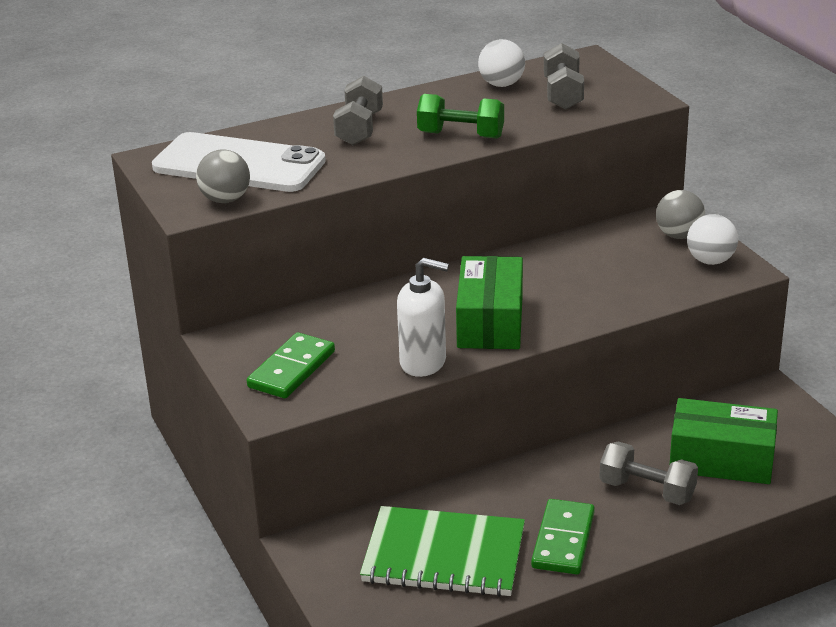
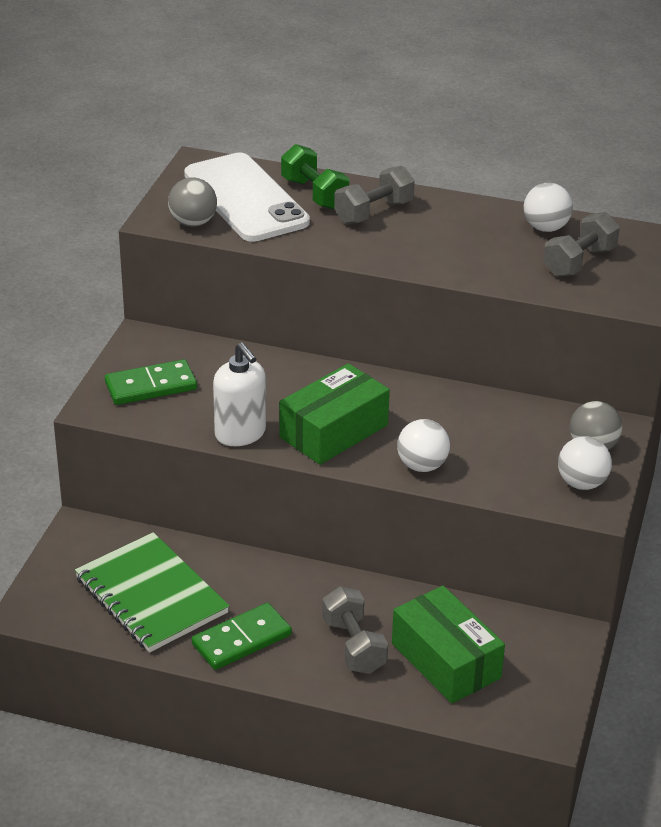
camera: 40 degrees right, 5 degrees up
(461, 135) = (437, 257): green dumbbell -> green dumbbell (314, 194)
(591, 309) = (422, 466): none -> white ball

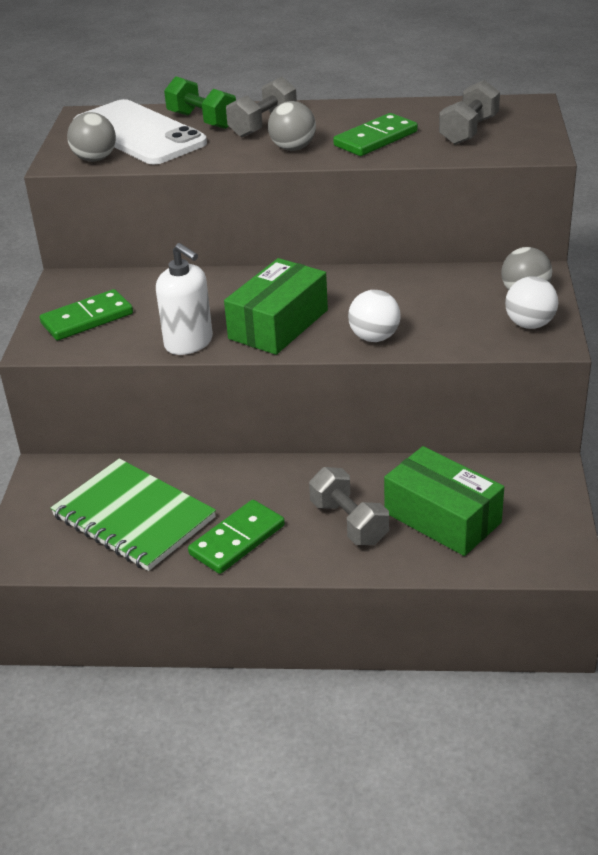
camera: 10 degrees left, 0 degrees up
(392, 248) = (293, 148): none -> grey ball
(480, 253) = (376, 139): none -> green domino
(545, 228) = (425, 112): white ball -> none

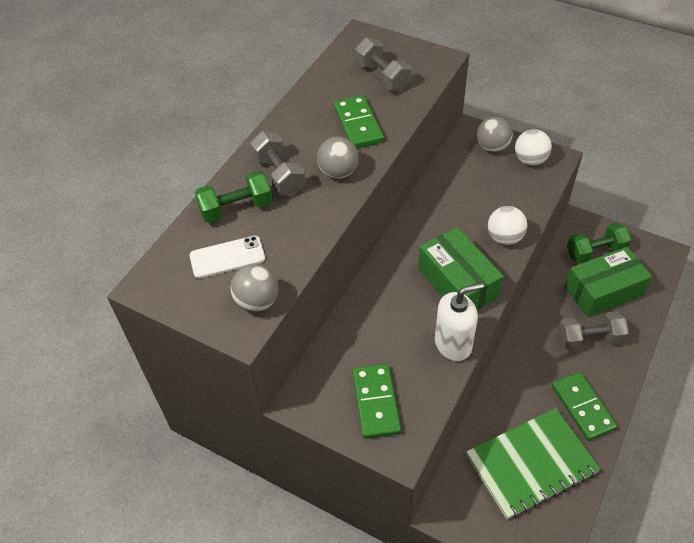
camera: 65 degrees left, 15 degrees up
(138, 134) = (227, 257): white phone -> white phone, size x0.50
(508, 495) = (595, 252): none -> green dumbbell

